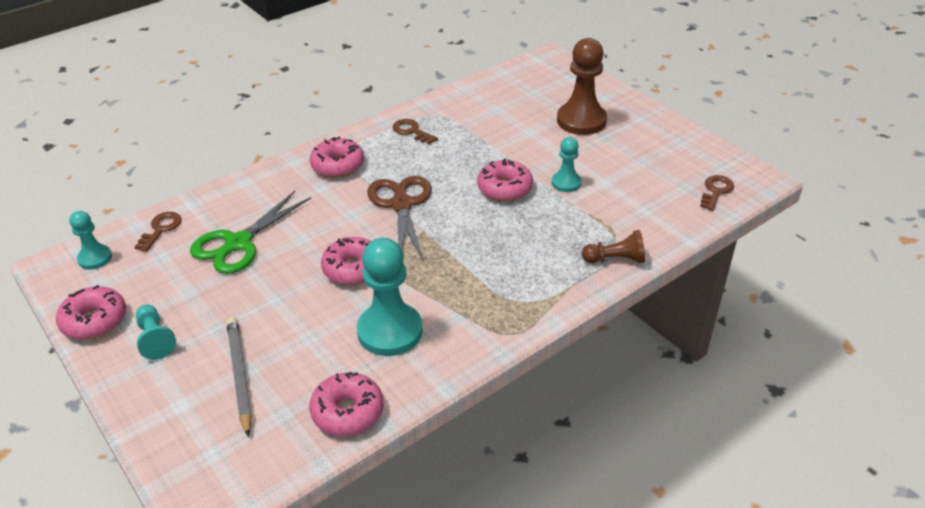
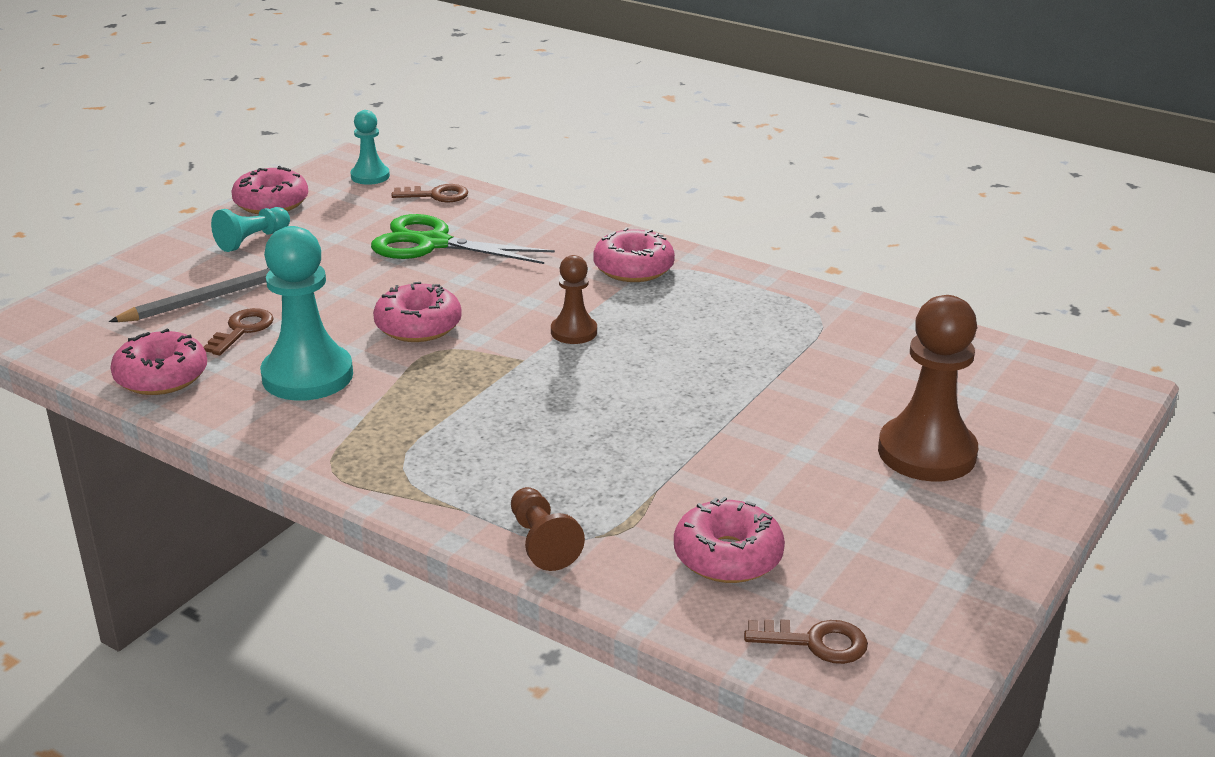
camera: 70 degrees right, 10 degrees down
(401, 204) = (574, 332): brown scissors -> brown pawn
(411, 131) = (760, 304): brown key -> brown key (242, 330)
(504, 188) = (668, 408): pink donut -> pink donut (727, 556)
(566, 183) = (723, 464): turquoise pawn -> none

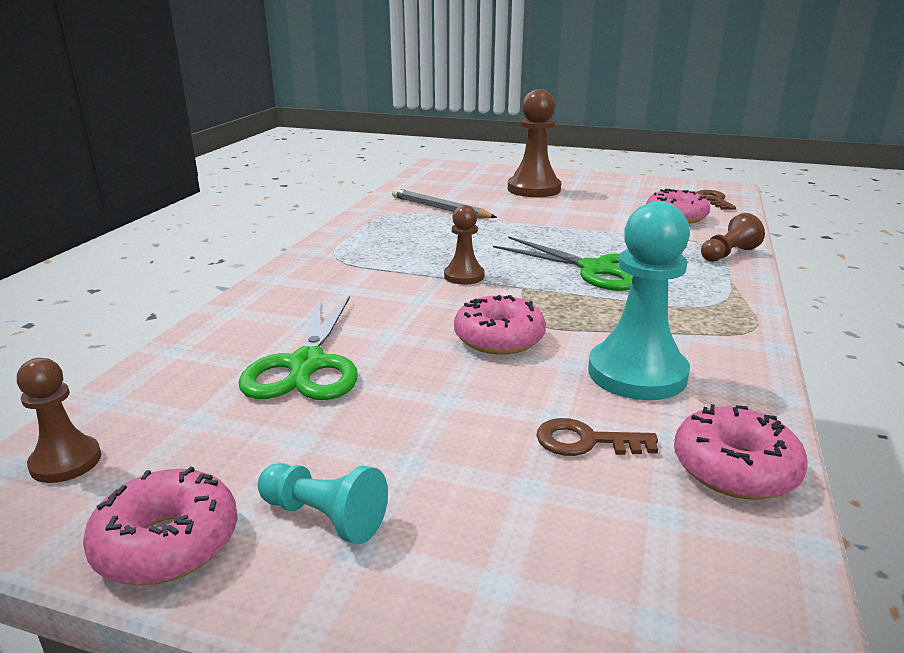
camera: 105 degrees left, 5 degrees down
(207, 299) = (531, 499): grey pencil -> grey pencil (440, 208)
(370, 176) = (66, 462): turquoise pawn -> brown pawn
(436, 195) = (156, 390): brown key -> none
(546, 418) = (596, 269): none -> green scissors
(633, 268) = (338, 268): pink donut -> none

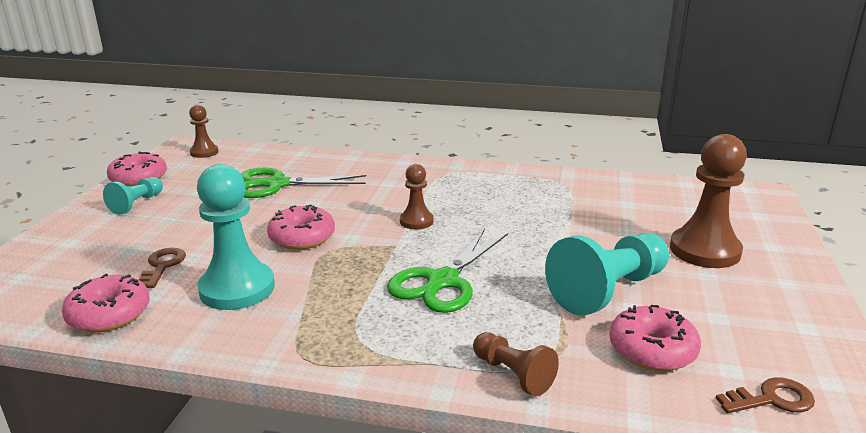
camera: 85 degrees right, 0 degrees up
(440, 208) = (592, 203): grey pencil -> none
(600, 219) = (608, 290): none -> turquoise pawn

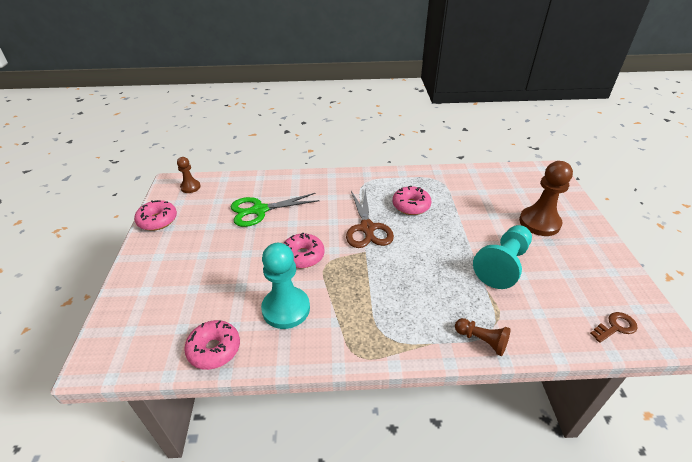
camera: 15 degrees left, 15 degrees up
(137, 204) = (171, 245): turquoise pawn -> none
(162, 266) = (224, 299): brown key -> none
(416, 221) = (367, 228): brown pawn -> brown scissors
(443, 281) = (408, 276): green scissors -> none
(652, 350) = (544, 305): pink donut -> pink donut (411, 206)

